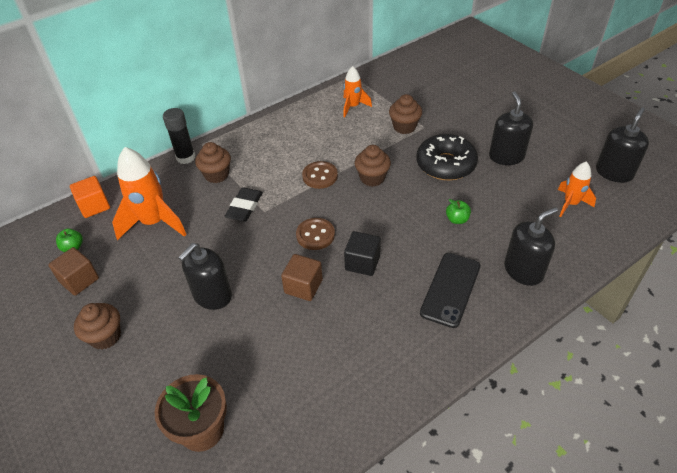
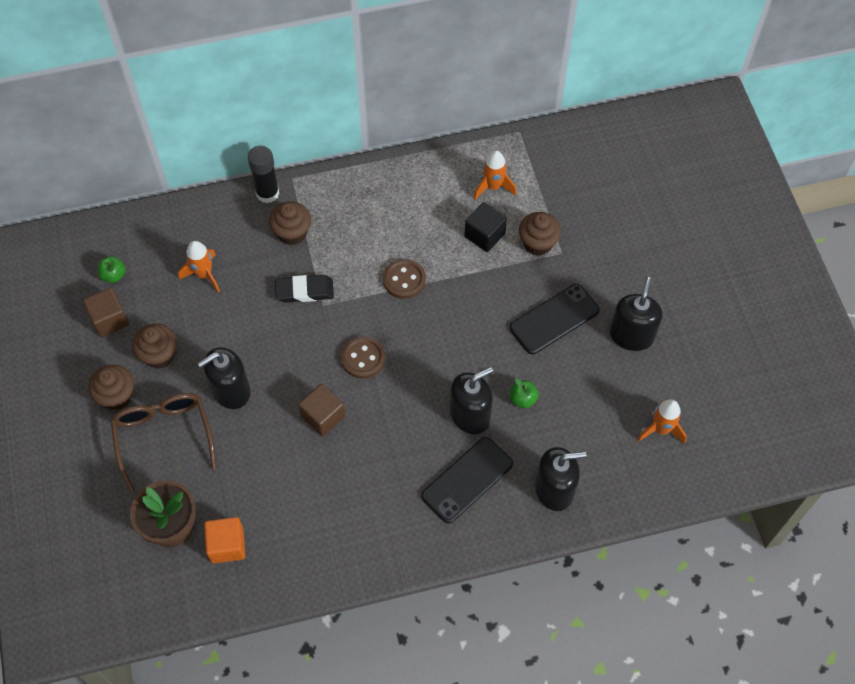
camera: 20 degrees right, 15 degrees up
(94, 206) = (149, 227): orange cube -> orange cube (227, 545)
(154, 222) = (204, 275): orange rocket -> orange rocket, size x0.57
(163, 353) = (164, 436): none -> brown glasses
(244, 207) = (304, 291): black eraser -> black eraser turned 45 degrees clockwise
(362, 263) = (395, 412): black cube -> black cube (484, 235)
(372, 178) = (461, 305): brown cupcake -> brown cupcake (159, 355)
(445, 164) = (554, 319): black donut -> black phone
(614, 172) = (741, 408): black soap dispenser -> black soap dispenser (470, 415)

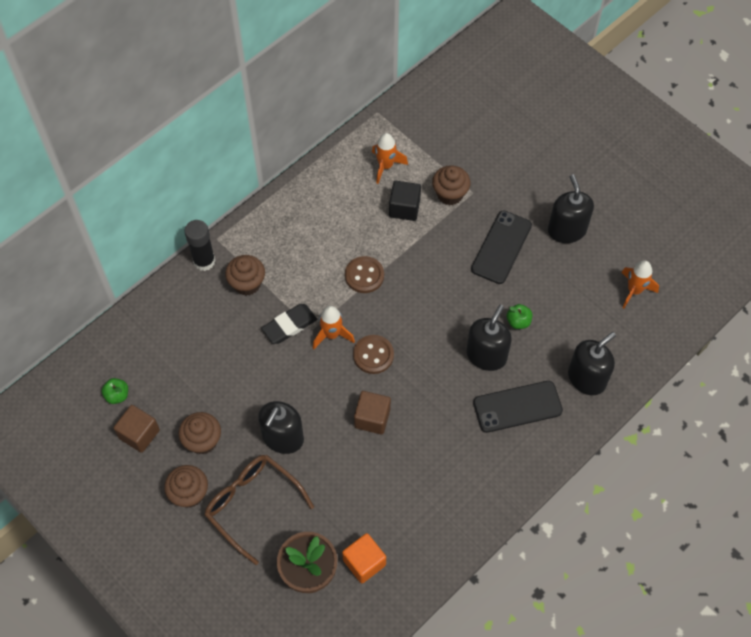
camera: 30 degrees left, 0 degrees up
(204, 275) = (195, 355): orange rocket -> orange rocket (332, 335)
(467, 480) = (517, 407): black phone -> black phone turned 60 degrees clockwise

